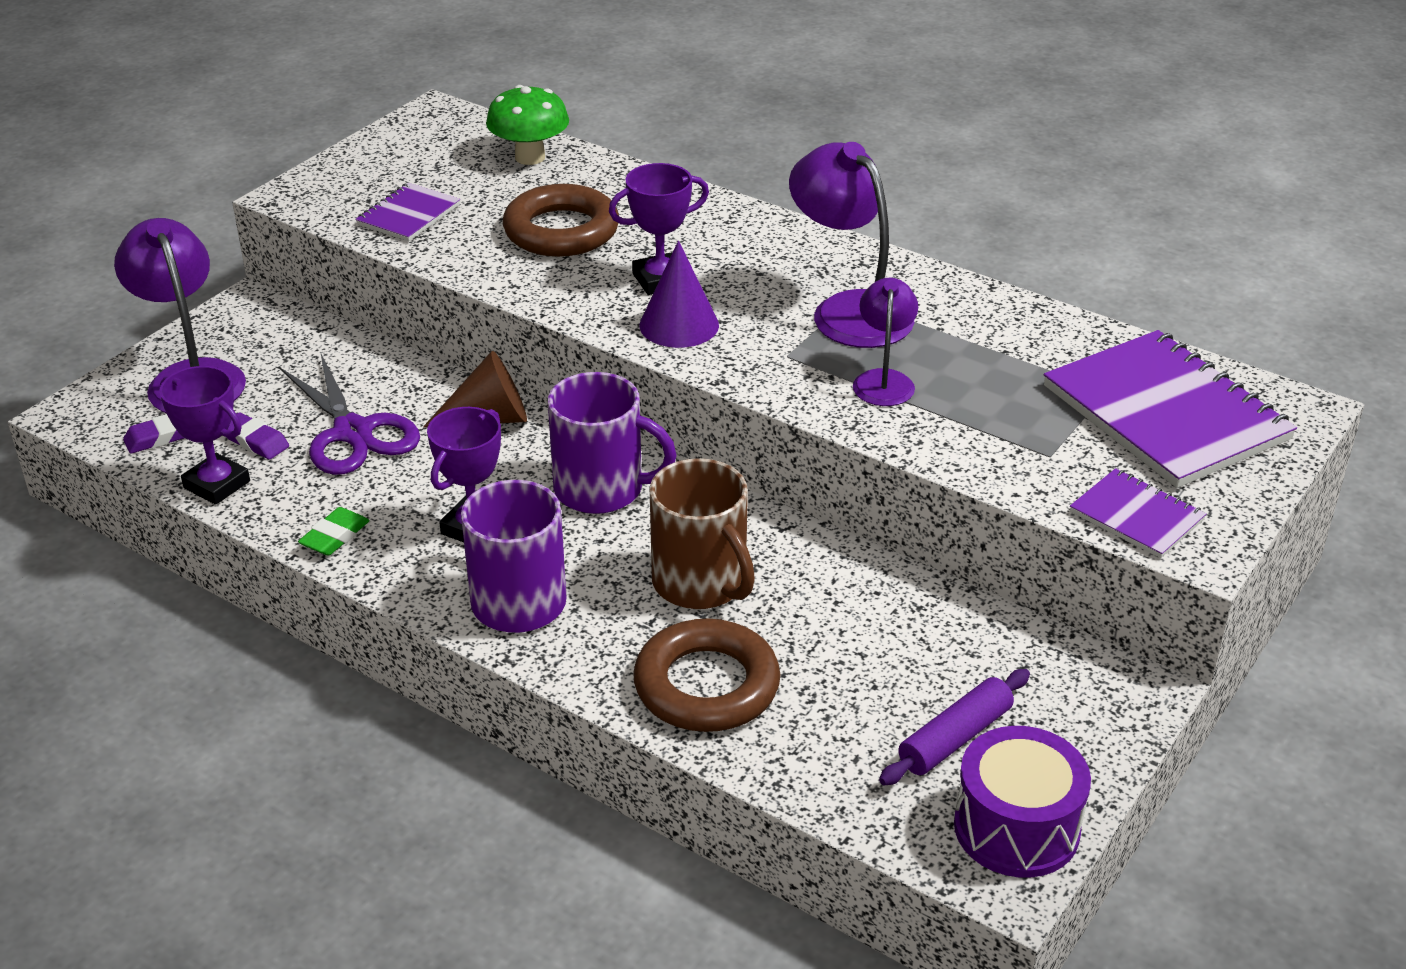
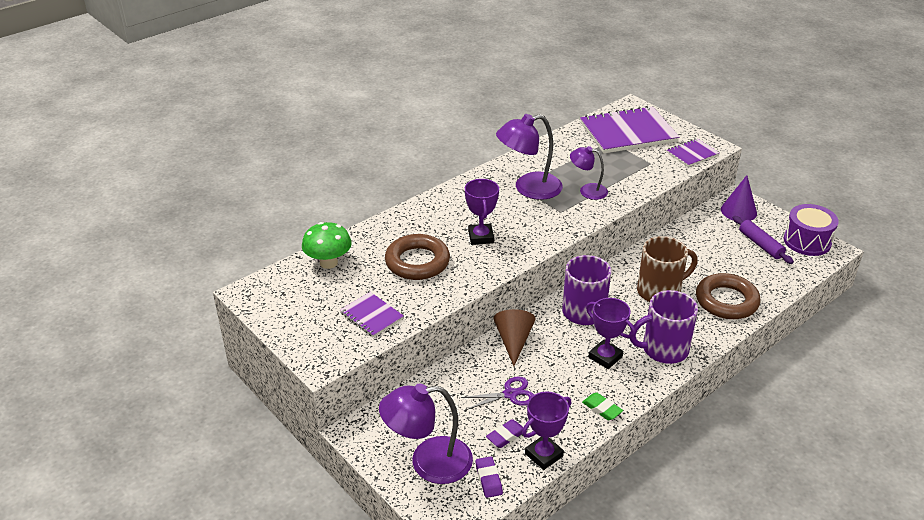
camera: 75 degrees left, 0 degrees up
(353, 432) = (510, 394): purple scissors -> purple scissors, size x0.62
(679, 325) = (524, 238): purple cone -> purple cone (738, 211)

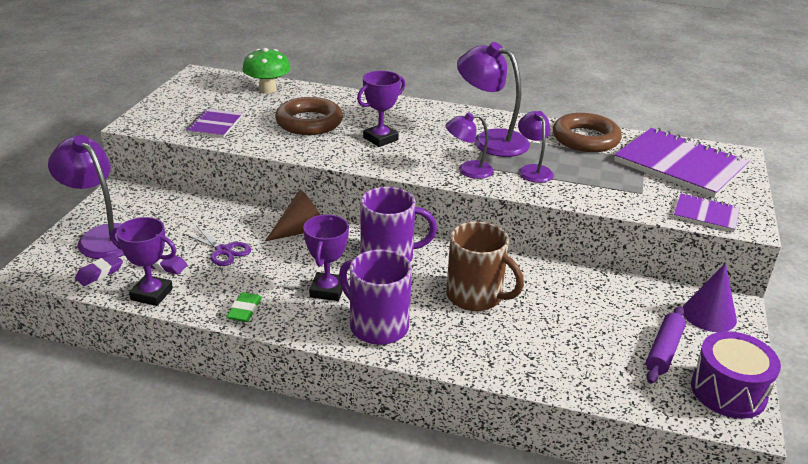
camera: 55 degrees right, 5 degrees down
(565, 217) = (468, 170): none -> purple lamp
(726, 301) = (515, 351): brown ring -> brown ring (585, 139)

